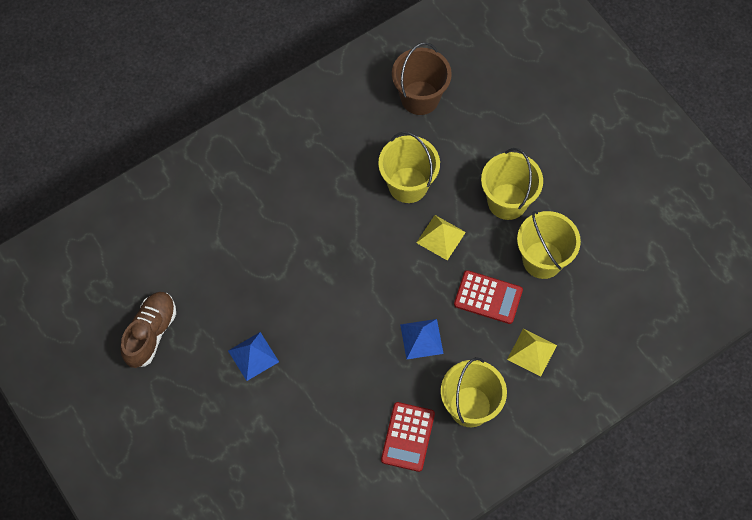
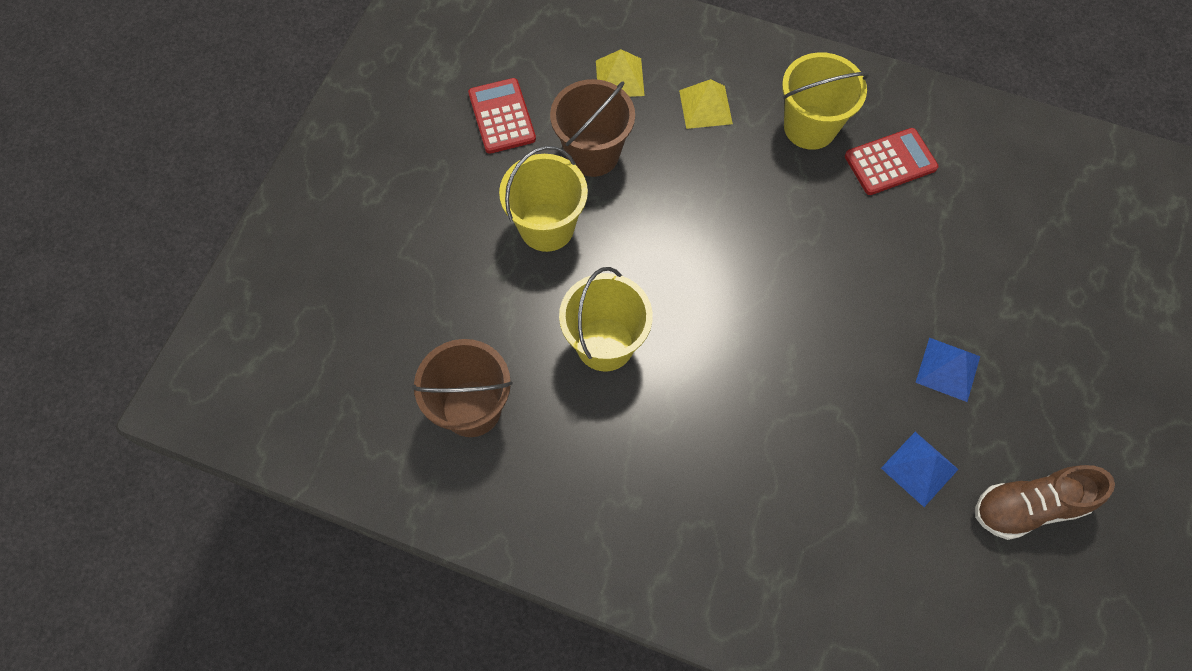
camera: 125 degrees left, 0 degrees up
(421, 339) = (778, 213): blue pyramid -> blue pyramid (919, 468)
(441, 237) = (645, 267): yellow pyramid -> yellow pyramid (620, 77)
(488, 297) = (678, 179): red calculator -> red calculator (502, 116)
(542, 260) = (592, 154): yellow bucket -> brown bucket

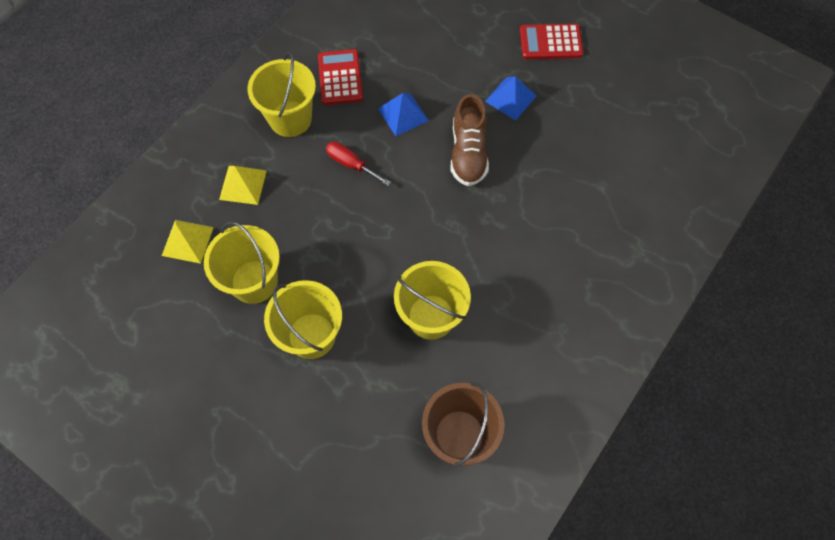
camera: 75 degrees left, 0 degrees up
(502, 116) = (187, 347): red calculator -> red calculator (550, 42)
(592, 154) = (254, 282): brown bucket -> yellow bucket
(774, 207) = (351, 164): none -> red screwdriver
(919, 468) = (577, 139): blue pyramid -> blue pyramid (403, 114)
(1028, 507) = (614, 87): brown shoe -> brown shoe (468, 153)

